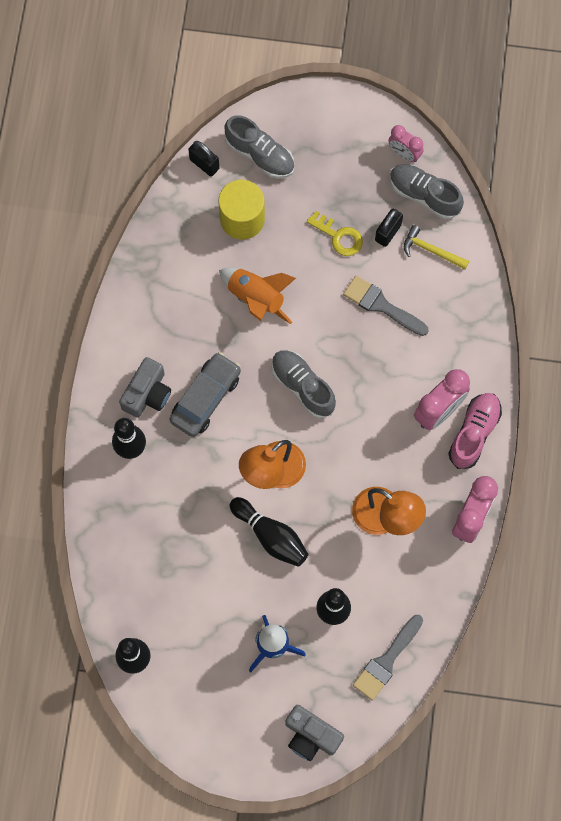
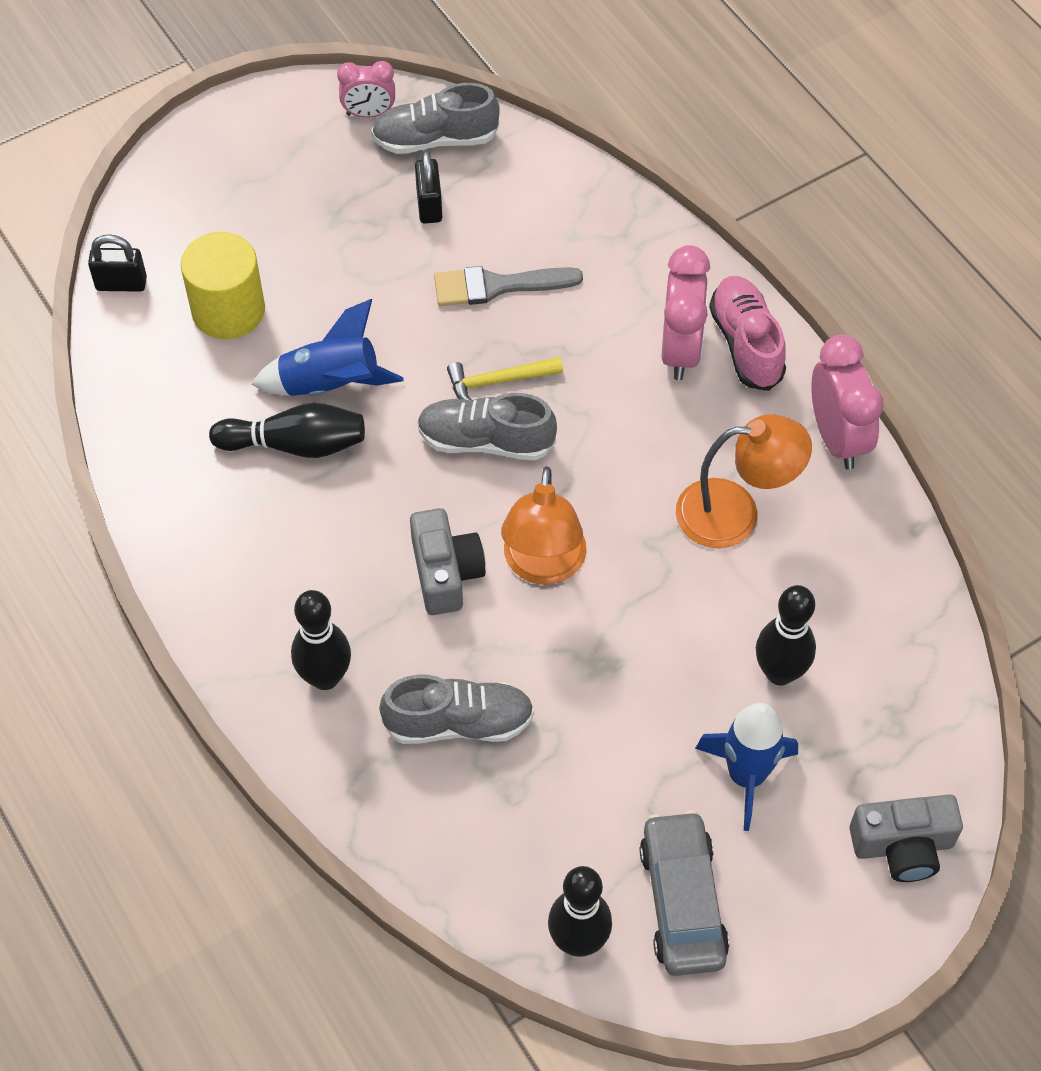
camera: 40 degrees left, 15 degrees down
(147, 394) = (287, 595): grey camera -> grey camera (446, 573)
(206, 398) = (371, 543): grey car -> grey car (682, 901)
(256, 298) = (330, 385): orange rocket -> blue rocket
(260, 155) = (187, 228): grey shoe -> grey shoe (459, 723)
(270, 536) = (612, 643): black bowling pin -> black bowling pin (295, 444)
(339, 236) = (372, 249): yellow key -> none
(386, 661) = (903, 677): grey brush -> none
(431, 250) = (501, 189): yellow hammer -> yellow hammer (498, 381)

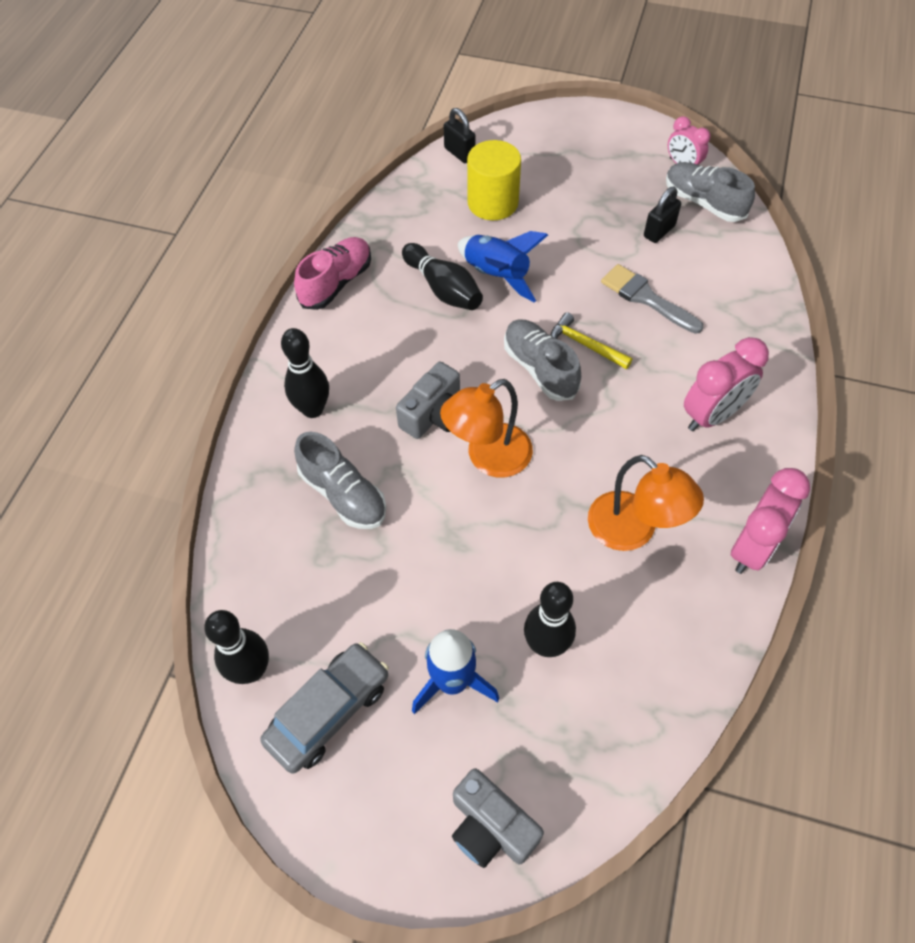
camera: 50 degrees right, 0 degrees up
(746, 343) = (758, 445): pink shoe -> pink shoe (336, 283)

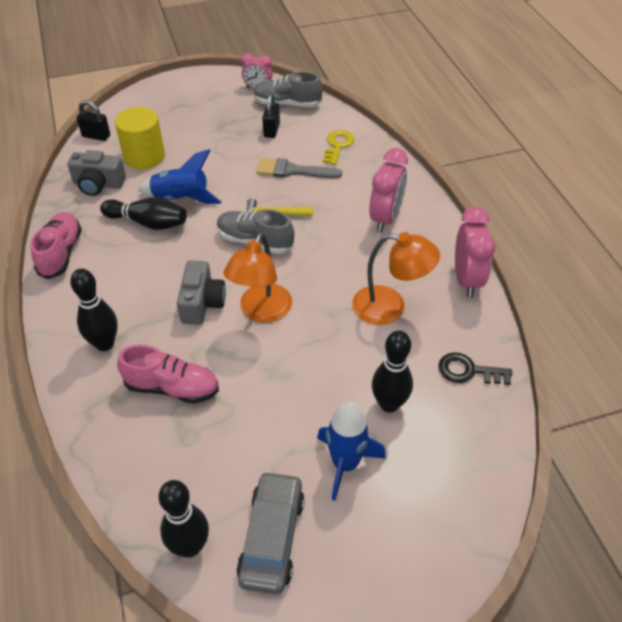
camera: 35 degrees left, 10 degrees down
(343, 494) = (172, 387): grey shoe -> pink shoe
(490, 827) = (442, 539): grey camera -> grey camera (98, 184)
(665, 660) = (468, 371): none -> black key
(725, 288) = (338, 145): none -> yellow key

